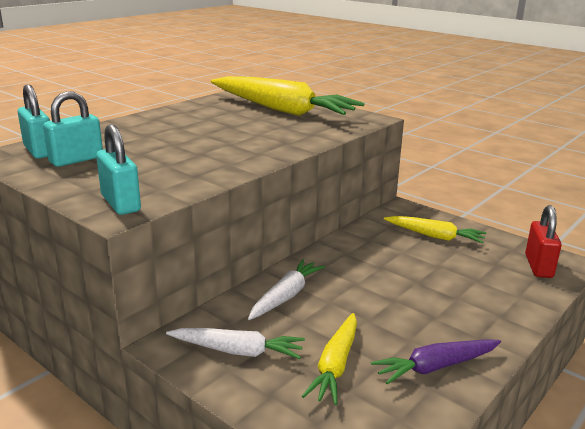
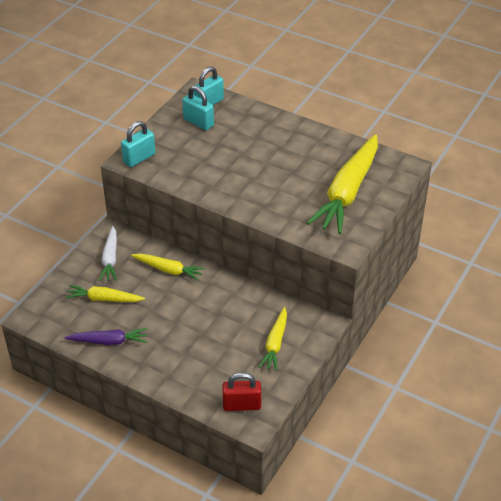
camera: 80 degrees right, 20 degrees up
(286, 296) = (168, 270): white carrot -> yellow carrot
(436, 367) = (109, 341): purple carrot -> purple carrot turned 120 degrees clockwise

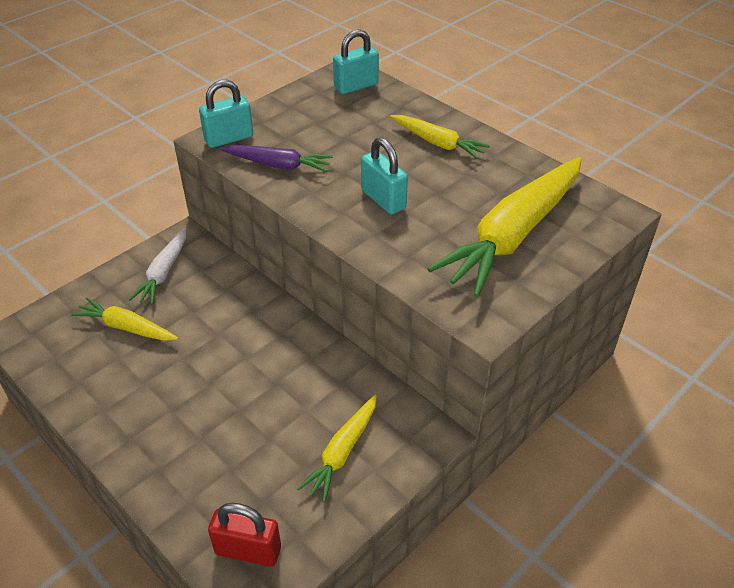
camera: 15 degrees right, 0 degrees up
(109, 341) = (101, 392): purple carrot -> purple carrot (278, 165)
(168, 270) = (234, 304): yellow carrot -> yellow carrot (437, 143)
(198, 122) = (331, 107): turquoise padlock -> turquoise padlock (383, 199)

